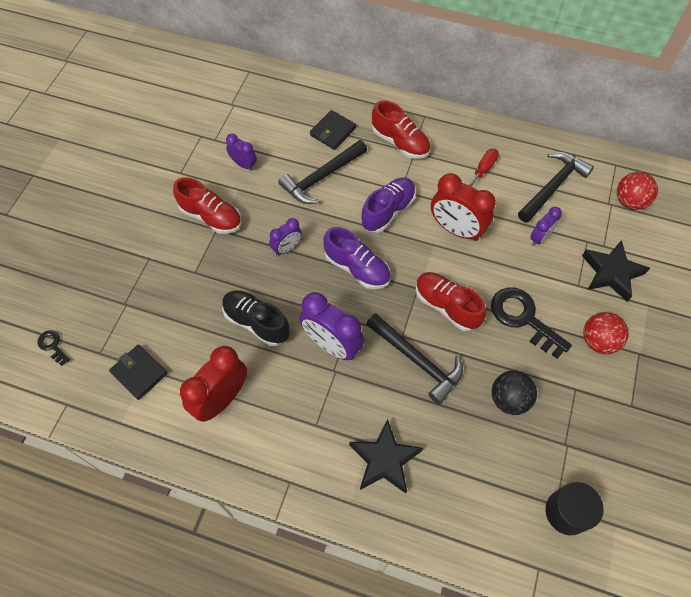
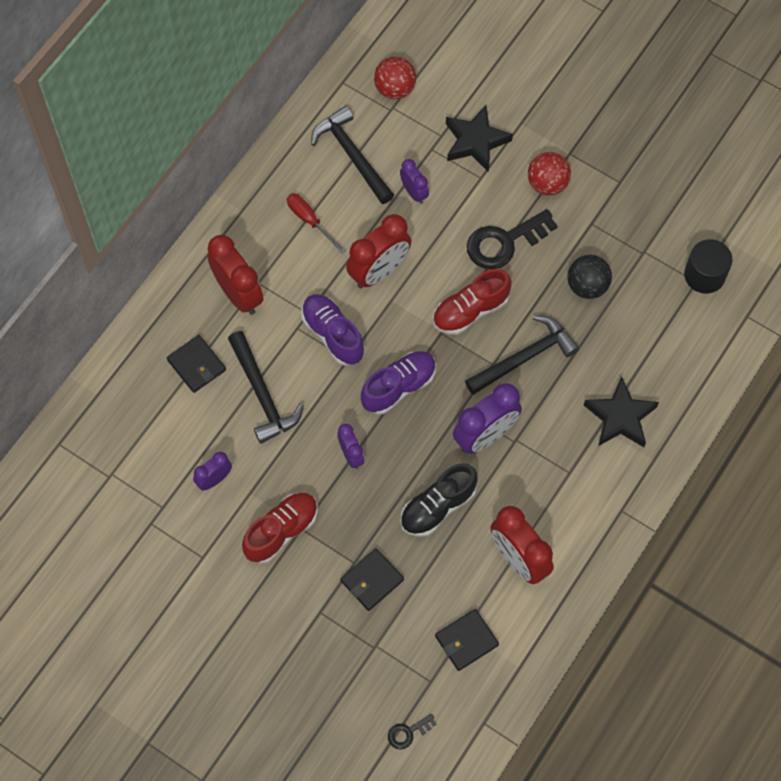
camera: 75 degrees left, 5 degrees up
(181, 288) = (372, 580): none -> black wallet
(400, 142) = (238, 294): red shoe -> red clock

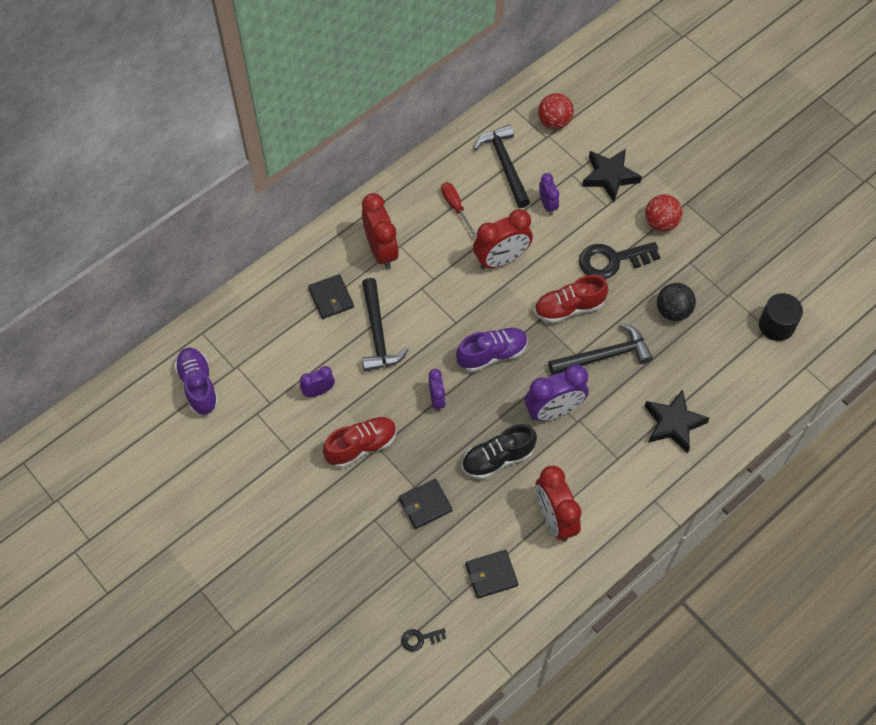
camera: 15 degrees right, 5 degrees down
(333, 334) = (449, 300): purple shoe -> purple shoe (198, 386)

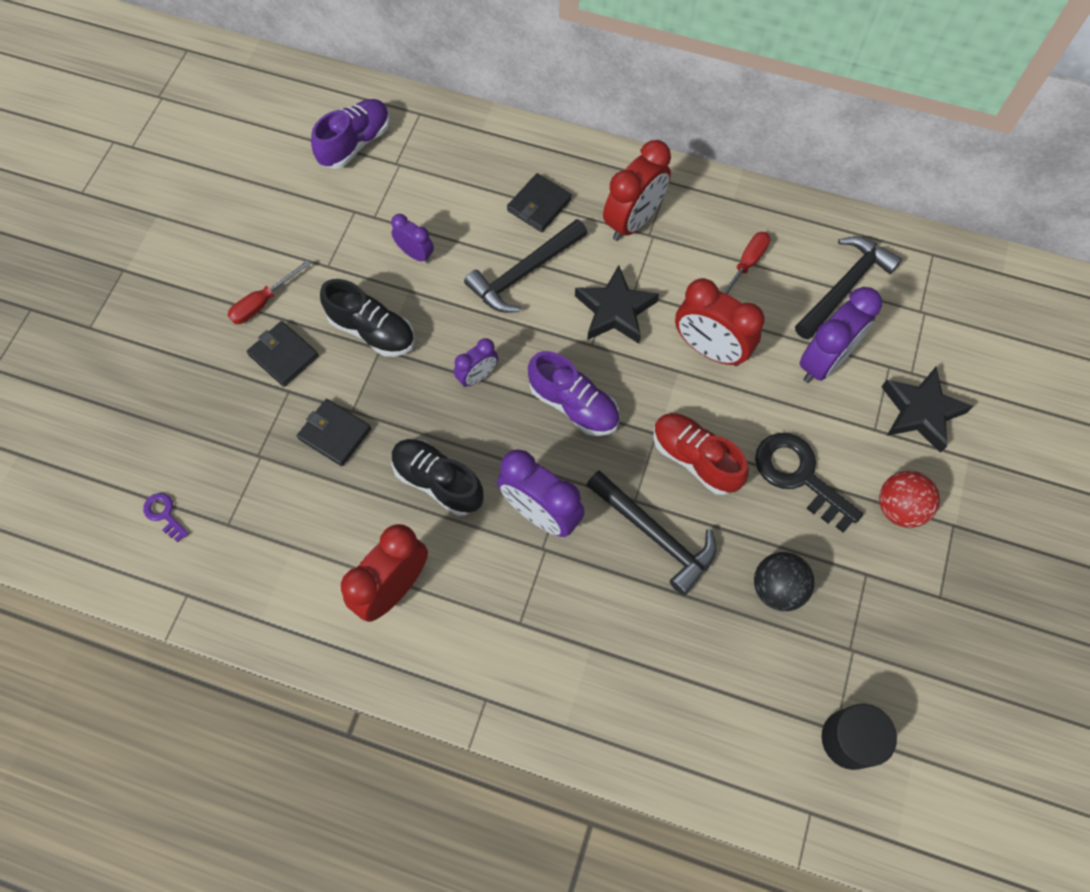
camera: 60 degrees right, 5 degrees up
(292, 506) = (263, 302): none -> red screwdriver
(361, 446) = (372, 331): red shoe -> black shoe
(420, 639) = (164, 514): black key -> purple key
(491, 575) = (282, 552): black wallet -> black wallet (283, 355)
(547, 205) = (824, 361): purple clock -> purple clock, size x1.81
(554, 122) = (950, 309): red ball -> none
(673, 423) = (610, 670): black star -> black star (615, 310)

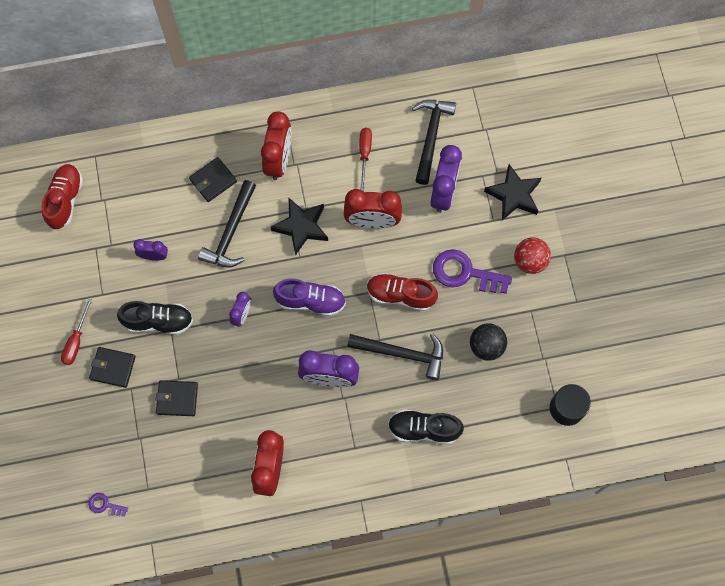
camera: 30 degrees left, 5 degrees up
(355, 143) = (65, 200): purple shoe -> red shoe
(438, 481) = (258, 393): black shoe -> black shoe (423, 429)
(539, 205) = (213, 180): black wallet -> black wallet turned 45 degrees clockwise
(799, 476) = (465, 273): black key -> purple key

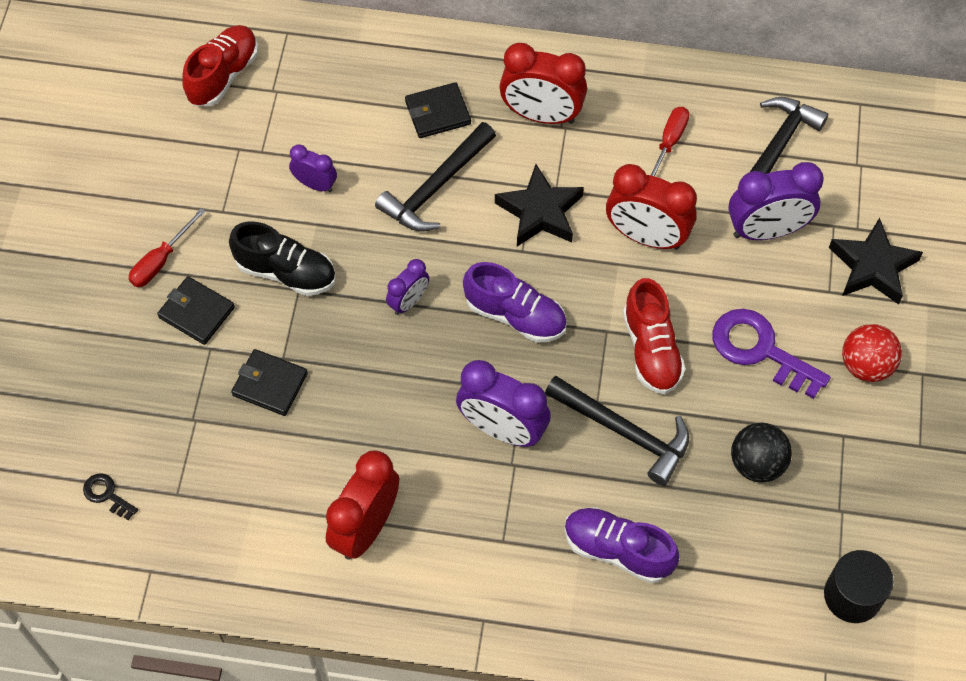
camera: 20 degrees right, 10 degrees down
(105, 505) = (107, 495): purple key -> black key
(279, 160) = (541, 115): red clock -> red clock turned 75 degrees clockwise
(400, 295) = (651, 350): red shoe -> red shoe turned 135 degrees counterclockwise
(423, 429) = (617, 550): black shoe -> purple shoe
(443, 193) = (766, 231): purple clock -> purple clock turned 45 degrees clockwise

